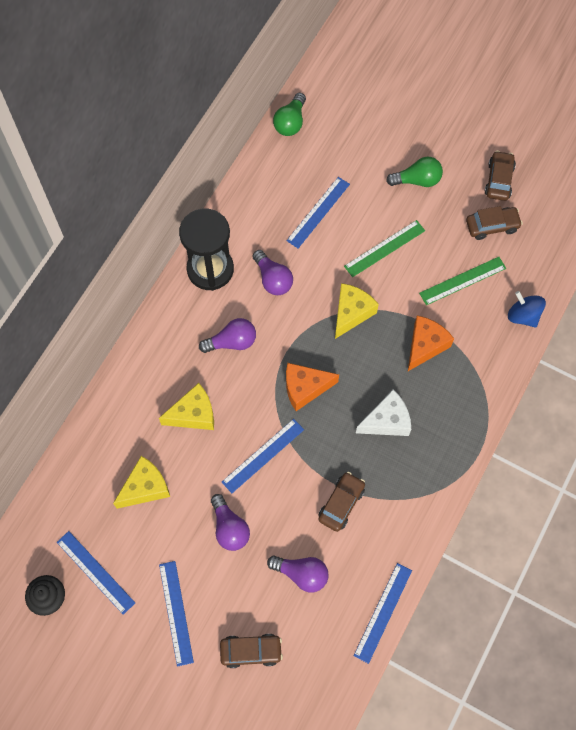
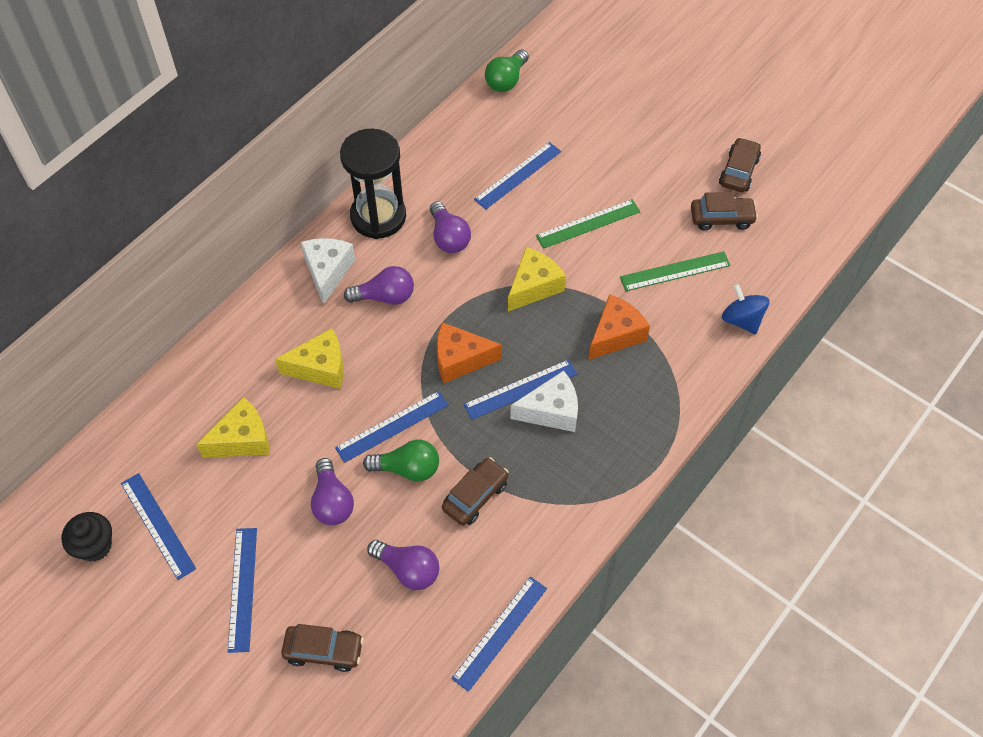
camera: 10 degrees right, 10 degrees down
(179, 327) = (327, 272): none -> white cheese
(358, 406) = (520, 389): none -> blue ruler
(417, 180) = (641, 158): green light bulb -> green light bulb (407, 468)

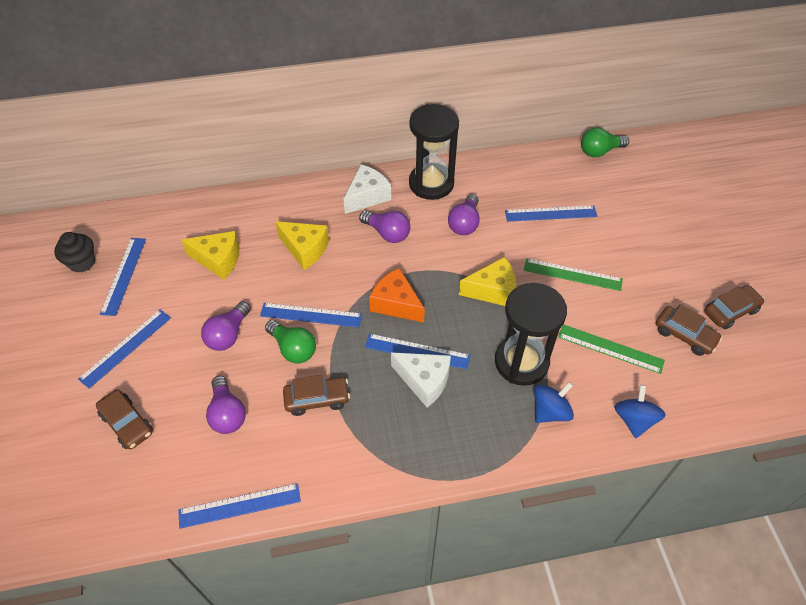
camera: 40 degrees right, 5 degrees down
(615, 335) = (521, 362): orange cheese -> black hourglass
(674, 360) = (550, 411): none -> blue spinning top

